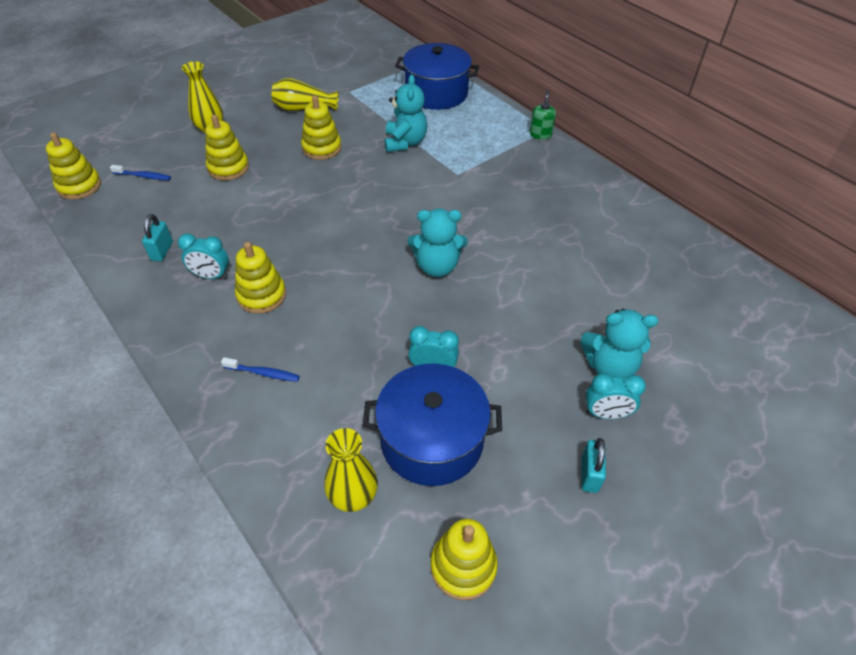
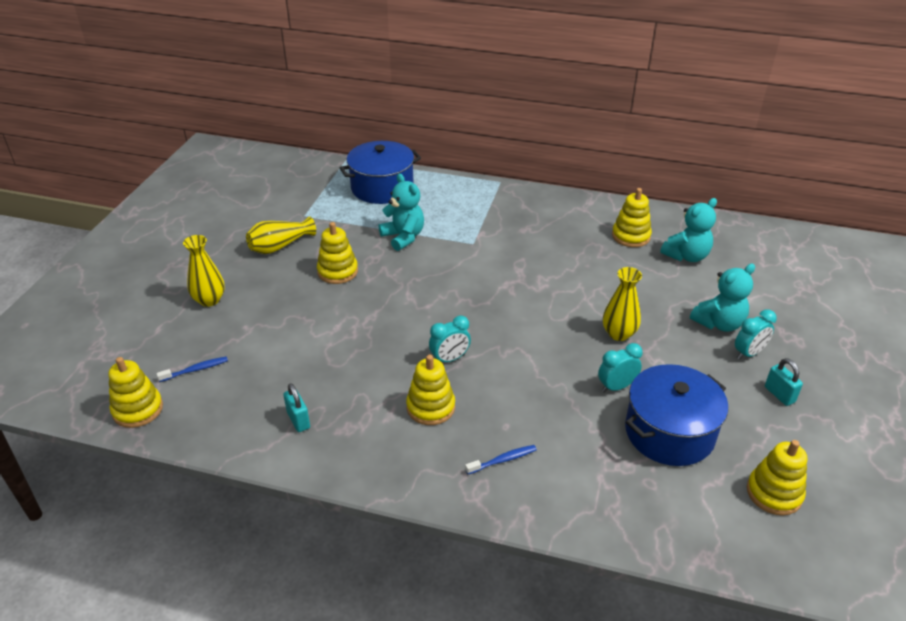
camera: 35 degrees left, 10 degrees down
(211, 276) = (369, 416): turquoise clock -> turquoise clock (449, 359)
(228, 168) = (272, 325): yellow stacking toy -> yellow stacking toy (631, 236)
(353, 496) = (663, 498): yellow vase -> yellow vase (619, 334)
(437, 266) = (537, 317): turquoise teddy bear -> turquoise teddy bear (686, 256)
(540, 134) = (500, 187): green soap dispenser -> none

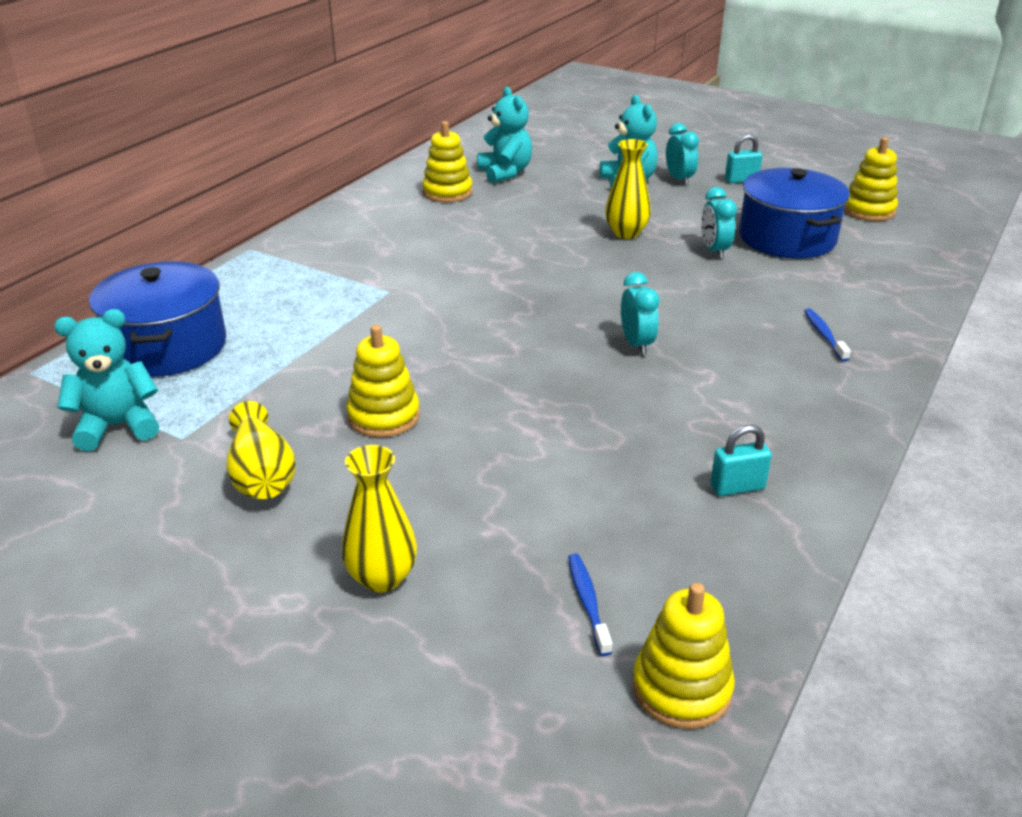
camera: 75 degrees left, 5 degrees down
(403, 237) = (331, 344): turquoise teddy bear -> turquoise teddy bear (118, 426)
(430, 407) = (727, 371): yellow stacking toy -> none

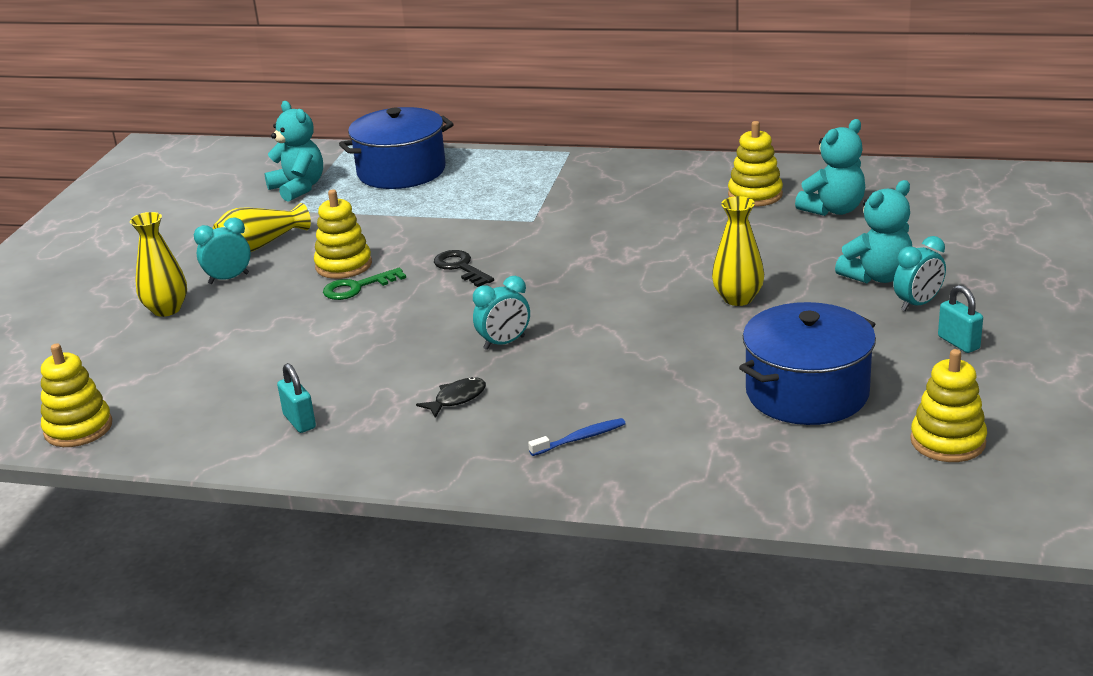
camera: 75 degrees right, 5 degrees down
(449, 413) = (357, 287): none -> green key
(458, 344) = (460, 267): none -> black key
(588, 602) = (154, 382): blue toothbrush -> none
(714, 251) = (734, 353): turquoise clock -> turquoise clock (228, 278)
(731, 384) = (457, 399): none -> black fish

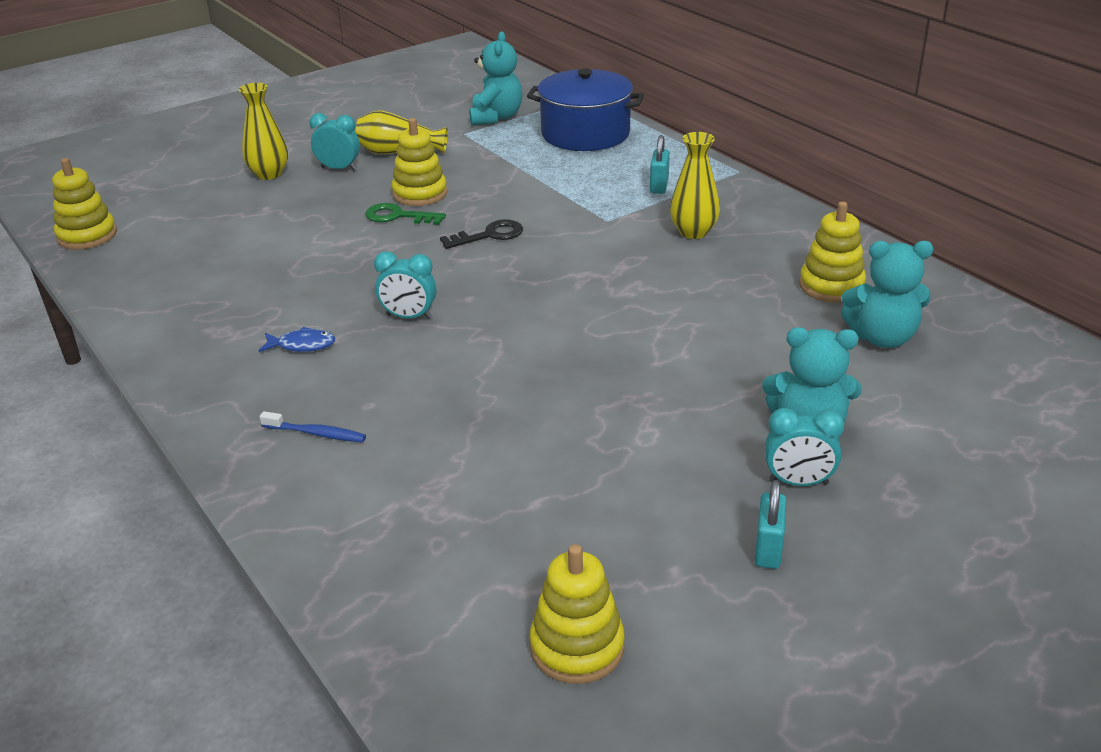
camera: 40 degrees right, 5 degrees up
(299, 421) = (191, 303): turquoise padlock -> turquoise padlock (659, 186)
(457, 399) = (302, 345): black fish -> blue fish
(460, 267) = (489, 235): black key -> black key turned 60 degrees clockwise
(738, 298) = (644, 380): yellow vase -> yellow vase (693, 232)
(807, 392) = (545, 508): blue pot -> none

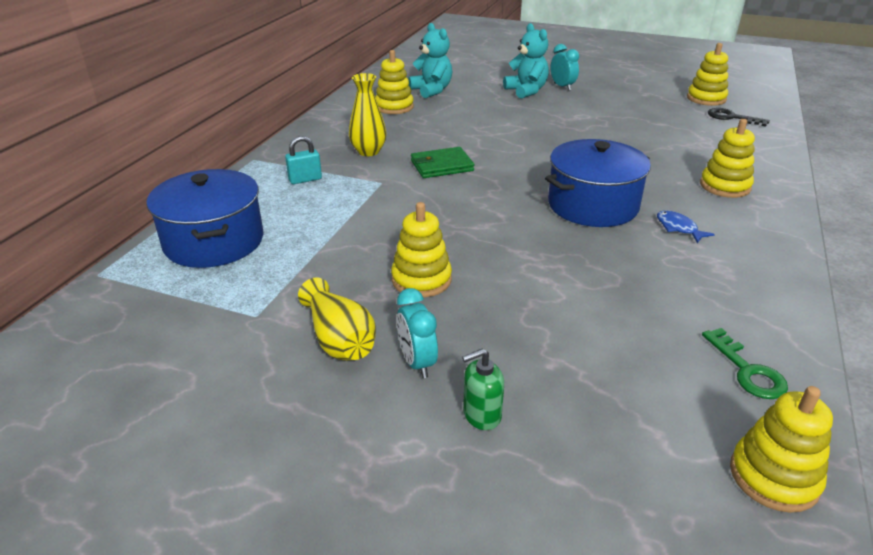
camera: 125 degrees left, 0 degrees up
(269, 174) = (481, 415): yellow vase -> green soap dispenser
(316, 434) = (725, 186): blue toothbrush -> yellow stacking toy
(398, 216) = (473, 272): green key -> green key (747, 370)
(409, 317) = (593, 205): turquoise clock -> blue pot
(489, 235) = (455, 217): black key -> black key (732, 117)
(496, 117) = (194, 312): turquoise teddy bear -> none
(607, 263) = (441, 166): none -> green wallet
(768, 549) = (607, 84): turquoise padlock -> none

